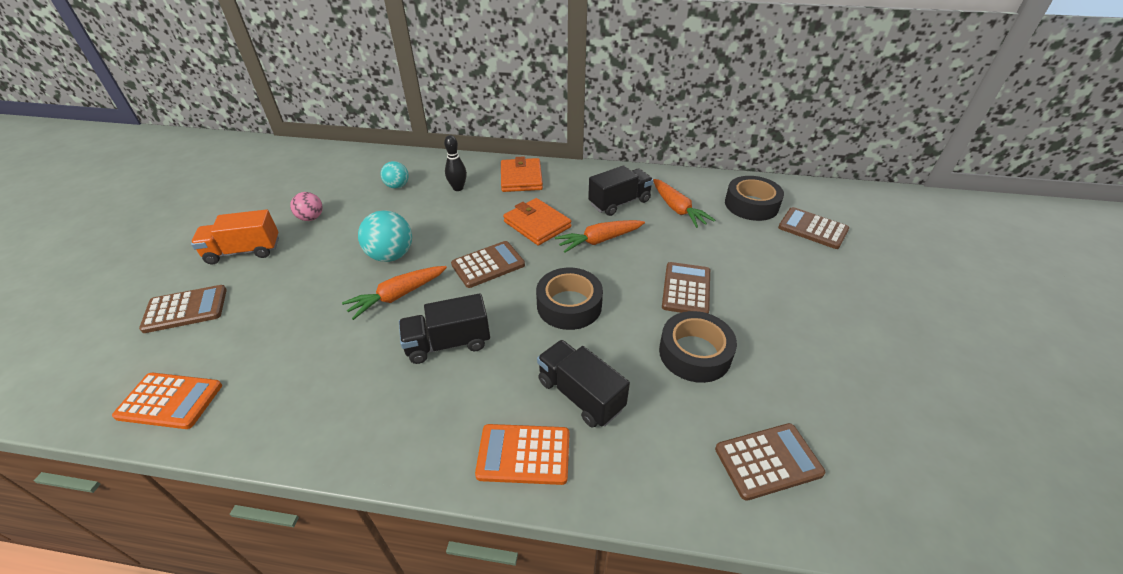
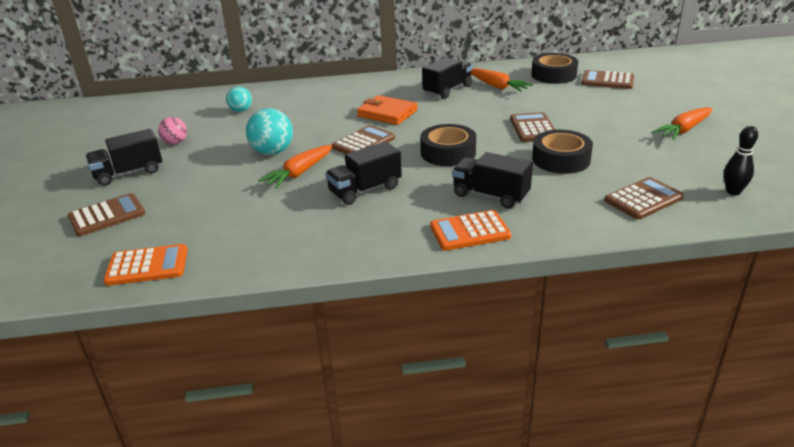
camera: 15 degrees left, 10 degrees down
(244, 251) = (129, 173): orange truck -> black truck
(458, 188) = (299, 103): black bowling pin -> black bowling pin (733, 192)
(521, 178) = (351, 88): orange wallet -> none
(599, 240) = (446, 114): orange carrot -> orange carrot (684, 130)

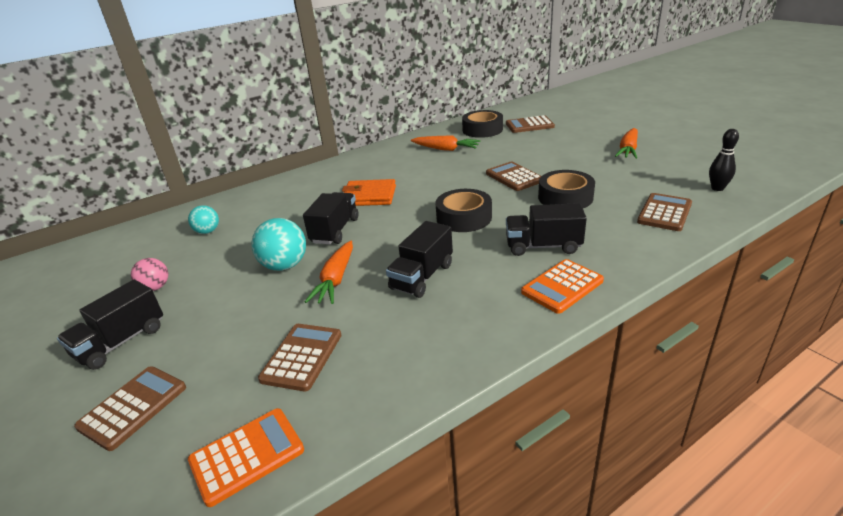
camera: 25 degrees left, 0 degrees up
(363, 143) = (373, 230): brown calculator -> brown calculator (302, 357)
(447, 90) = (405, 162): black truck -> black truck (335, 230)

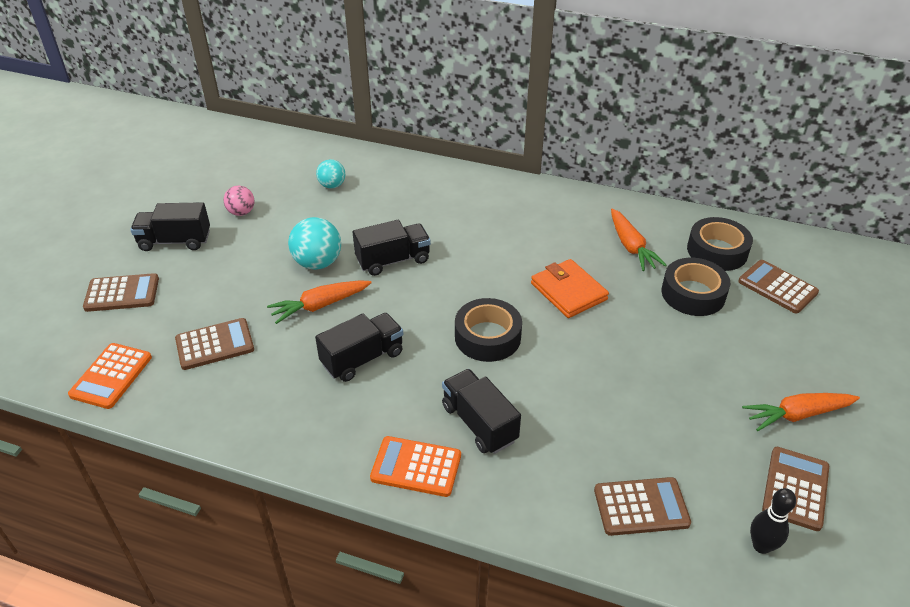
camera: 50 degrees right, 10 degrees up
(247, 456) = (111, 376): orange calculator -> orange calculator turned 90 degrees clockwise
(369, 196) = (472, 246): orange wallet -> orange wallet (568, 291)
(422, 277) = (362, 358): black truck -> black truck turned 150 degrees clockwise
(514, 177) = (613, 336): brown calculator -> brown calculator (795, 488)
(565, 197) = (602, 401): black tape -> black tape (693, 294)

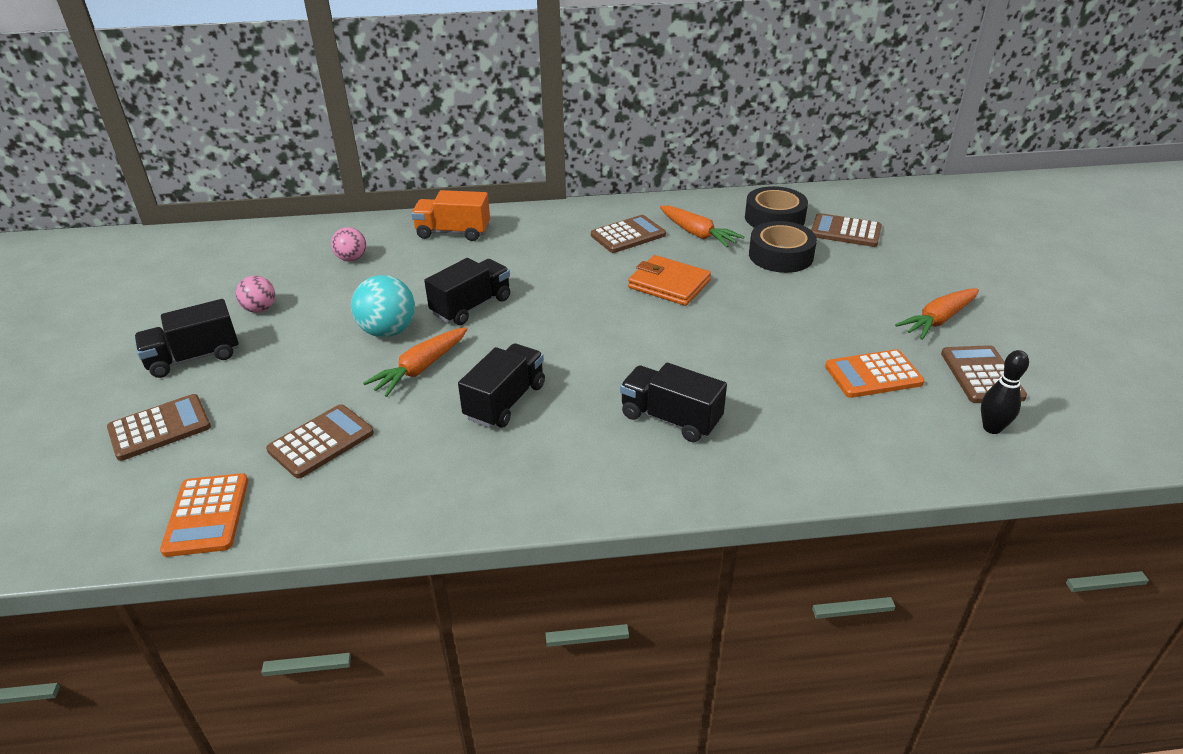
camera: 25 degrees left, 5 degrees down
(332, 185) = (352, 259): turquoise ball -> pink ball
(416, 467) = (637, 478): orange calculator -> orange calculator (873, 375)
(424, 183) = (453, 232): none -> orange truck
(487, 337) = (621, 344): black tape -> none
(641, 507) = (872, 435): brown calculator -> brown calculator (628, 235)

